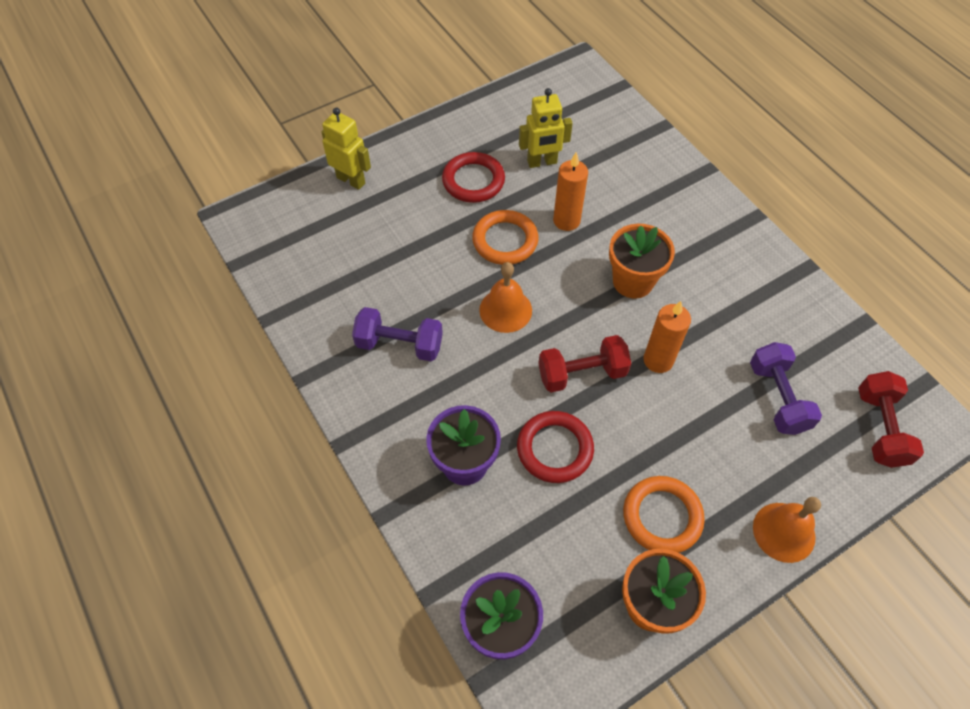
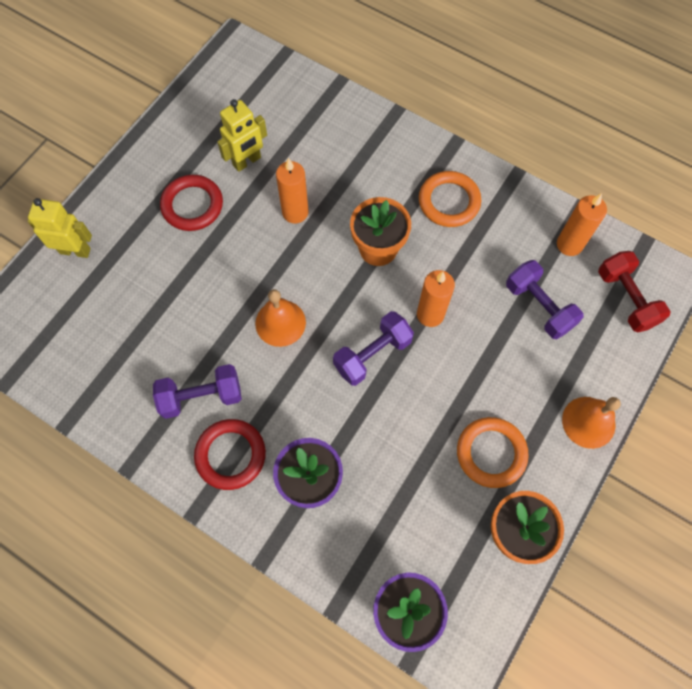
camera: 25 degrees left, 10 degrees up
(505, 241) = (249, 255): orange ring -> orange ring (449, 201)
(554, 449) = (380, 434): red ring -> red ring (230, 455)
(582, 373) = (372, 354): red dumbbell -> purple dumbbell
(838, 352) = (569, 244): none -> orange candle

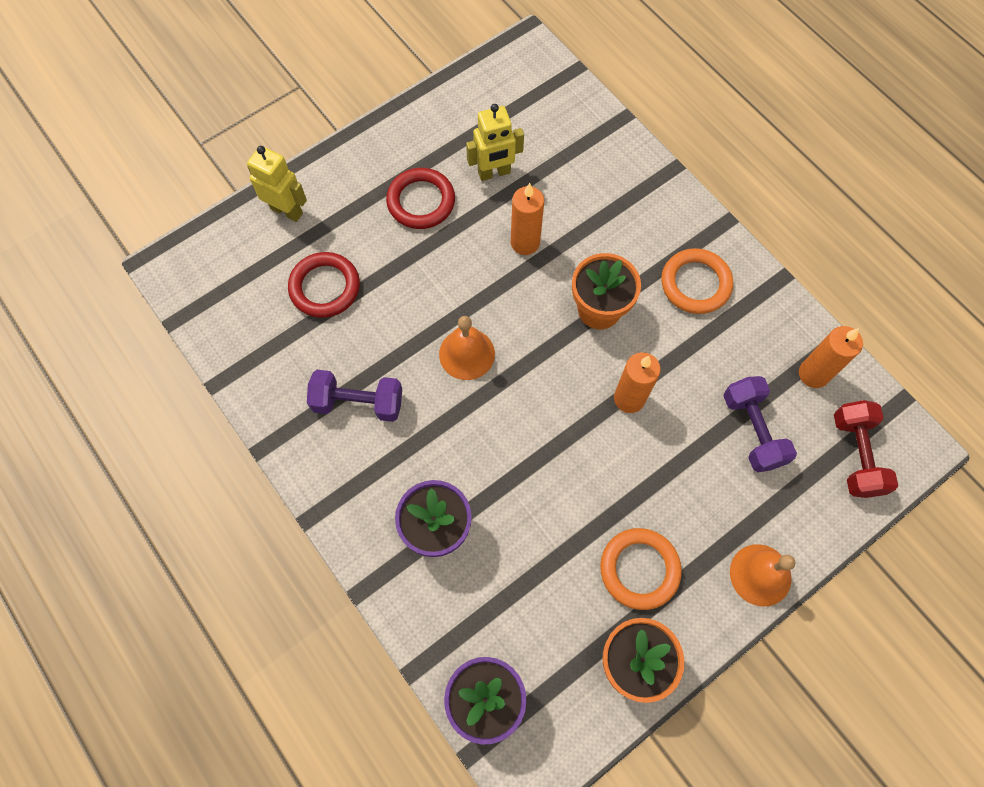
camera: 20 degrees right, 0 degrees up
(230, 455) = (366, 473): red ring -> red ring (325, 287)
(372, 354) = (551, 420): purple dumbbell -> none

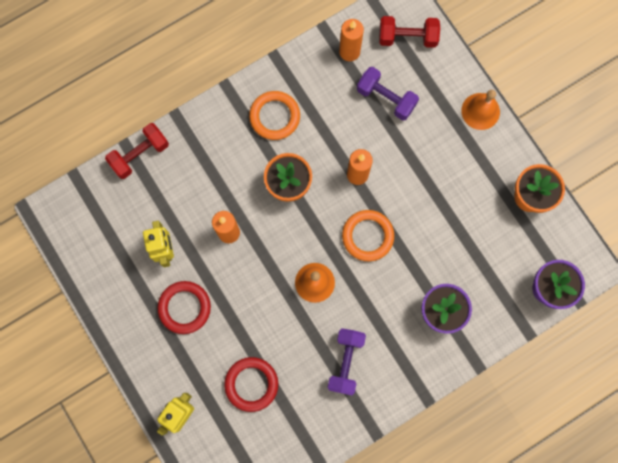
camera: 85 degrees left, 10 degrees up
(615, 132) = (140, 155): none -> red dumbbell
(639, 569) = (473, 184): orange ring -> orange ring (367, 236)
(752, 430) = (386, 98): purple dumbbell -> purple dumbbell turned 45 degrees clockwise

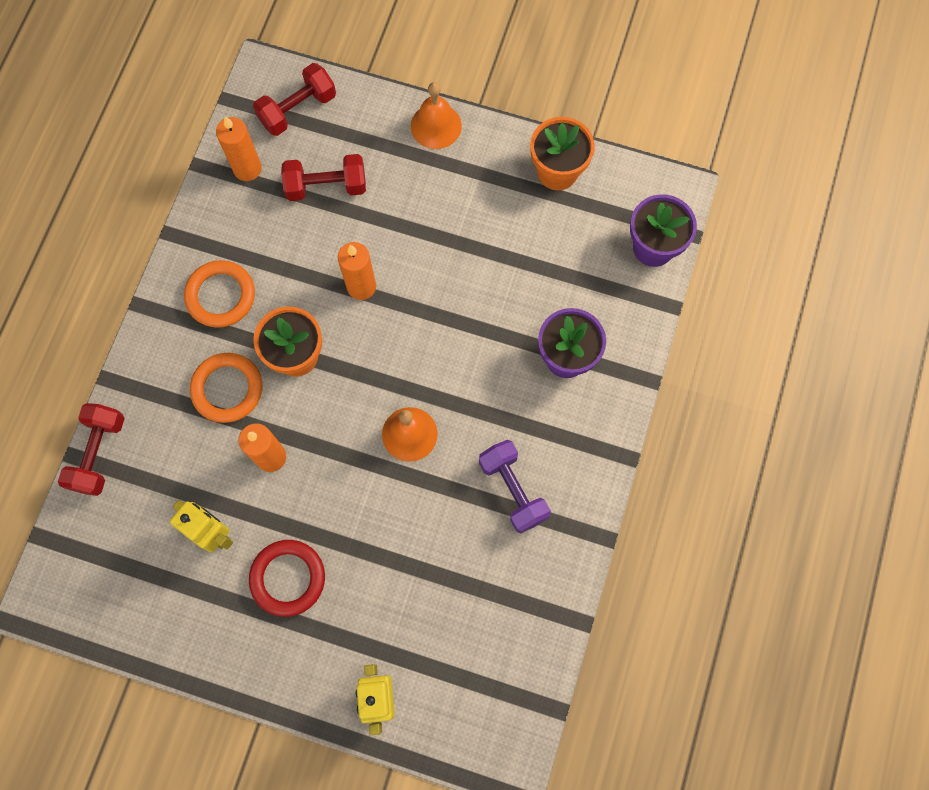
camera: 40 degrees left, 5 degrees down
(251, 384) = (431, 599): red ring -> none
(367, 236) = (425, 341): orange ring -> orange ring (227, 389)
(386, 98) = (326, 186): purple dumbbell -> red dumbbell

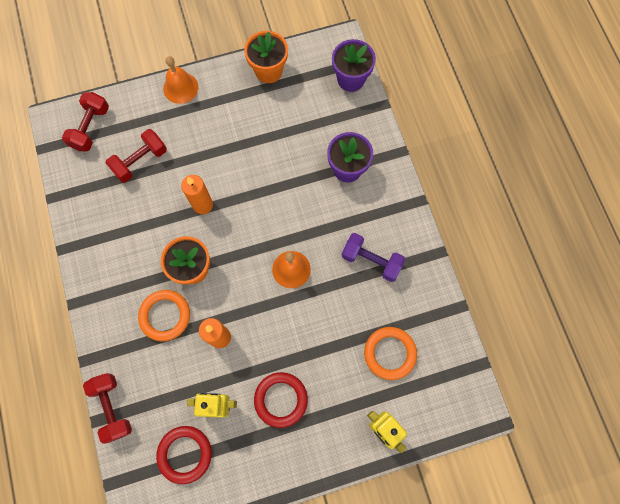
camera: 35 degrees left, 0 degrees up
(139, 562) = (185, 454): none -> red ring
(221, 296) = (121, 264): orange ring -> orange ring (389, 353)
(247, 169) = (84, 181): orange candle -> none

